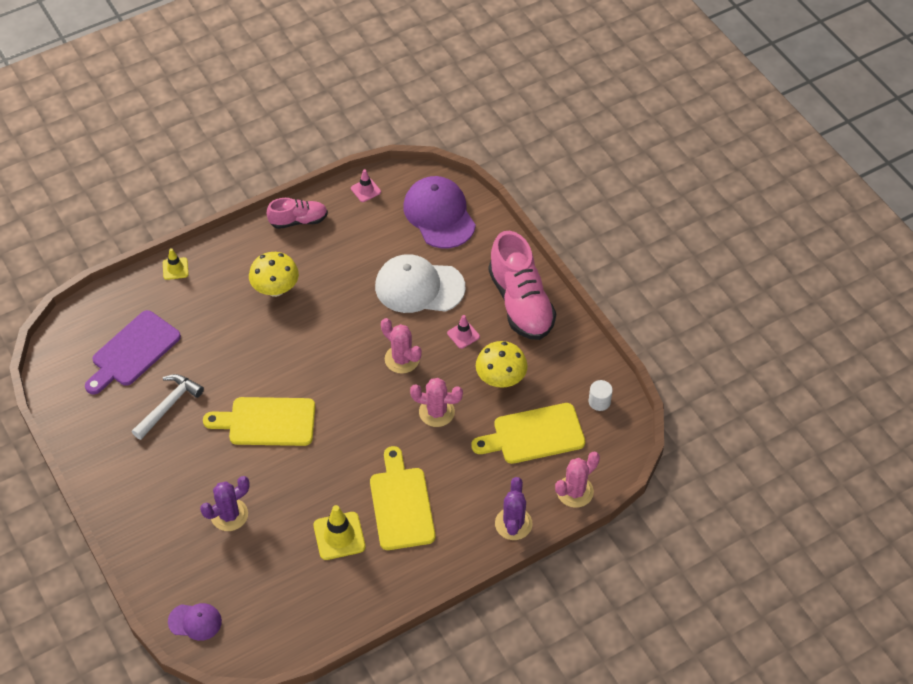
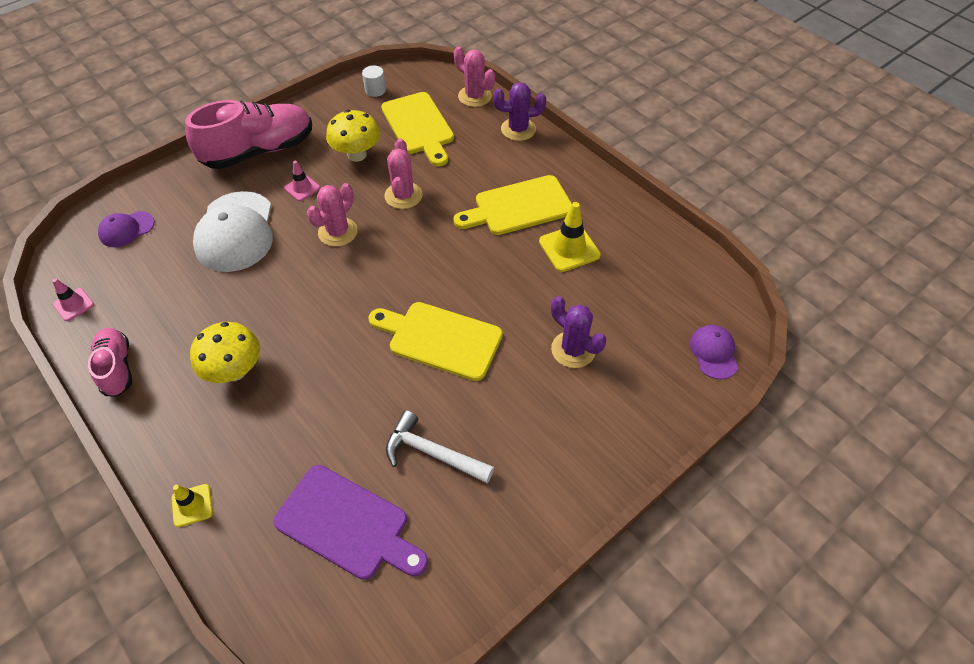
camera: 100 degrees left, 0 degrees up
(267, 422) = (440, 339): yellow cutting board -> yellow cutting board turned 120 degrees clockwise
(439, 214) = (126, 229): purple cap -> purple cap, size x0.52

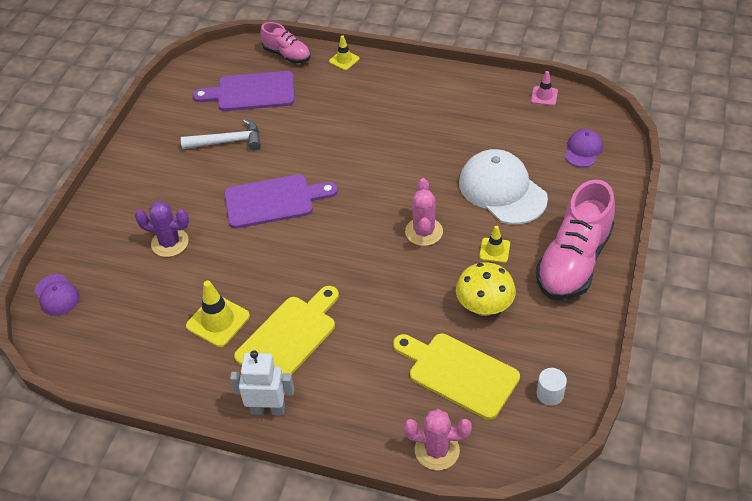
camera: 150 degrees right, 5 degrees down
(117, 368) = (467, 84): pink shoe -> pink shoe (287, 55)
(235, 371) = (393, 118): yellow mushroom -> none
(302, 188) = (494, 250): pink traffic cone -> yellow traffic cone
(403, 196) = (401, 291): pink cactus -> none
(440, 339) = (274, 201): yellow cutting board -> purple cutting board
(518, 129) = (353, 430): purple cactus -> none
(569, 168) = (268, 409): none -> white robot

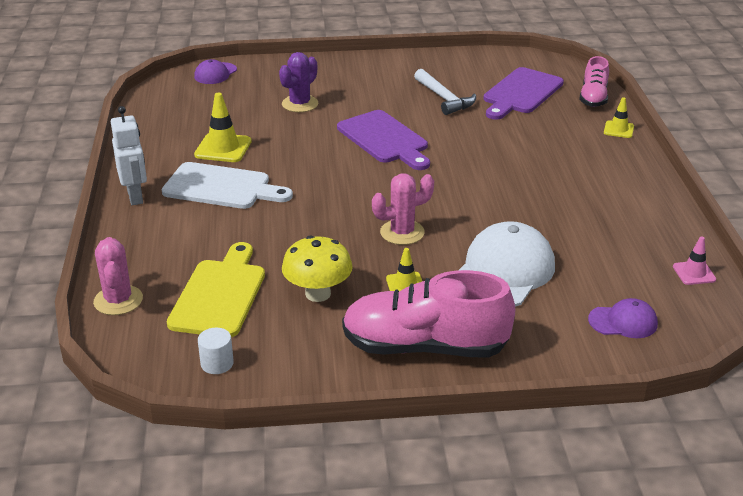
camera: 65 degrees right, 15 degrees down
(170, 243) = (300, 104): purple cactus -> purple cactus turned 45 degrees clockwise
(251, 92) = (521, 93): purple cutting board -> purple cutting board turned 120 degrees counterclockwise
(289, 337) = (222, 187): yellow cutting board -> white cutting board

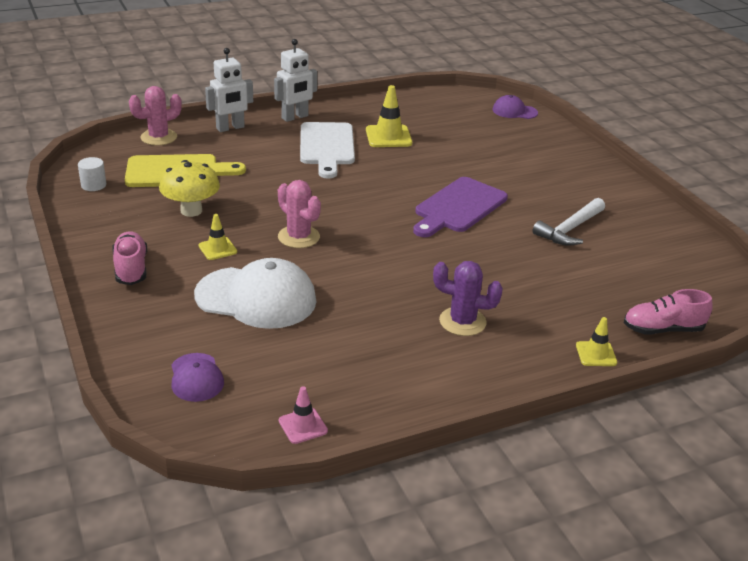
camera: 70 degrees right, 0 degrees up
(130, 244) = (230, 128): none -> white robot
(300, 104) = (492, 157): purple cactus -> purple cactus (462, 322)
(424, 347) = (131, 269): pink shoe -> pink shoe, size x0.56
(521, 93) = (626, 276): purple cutting board -> none

